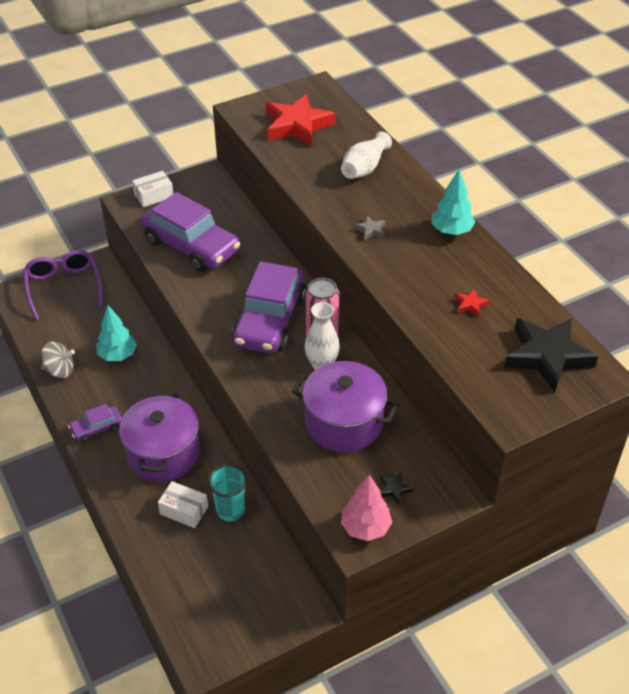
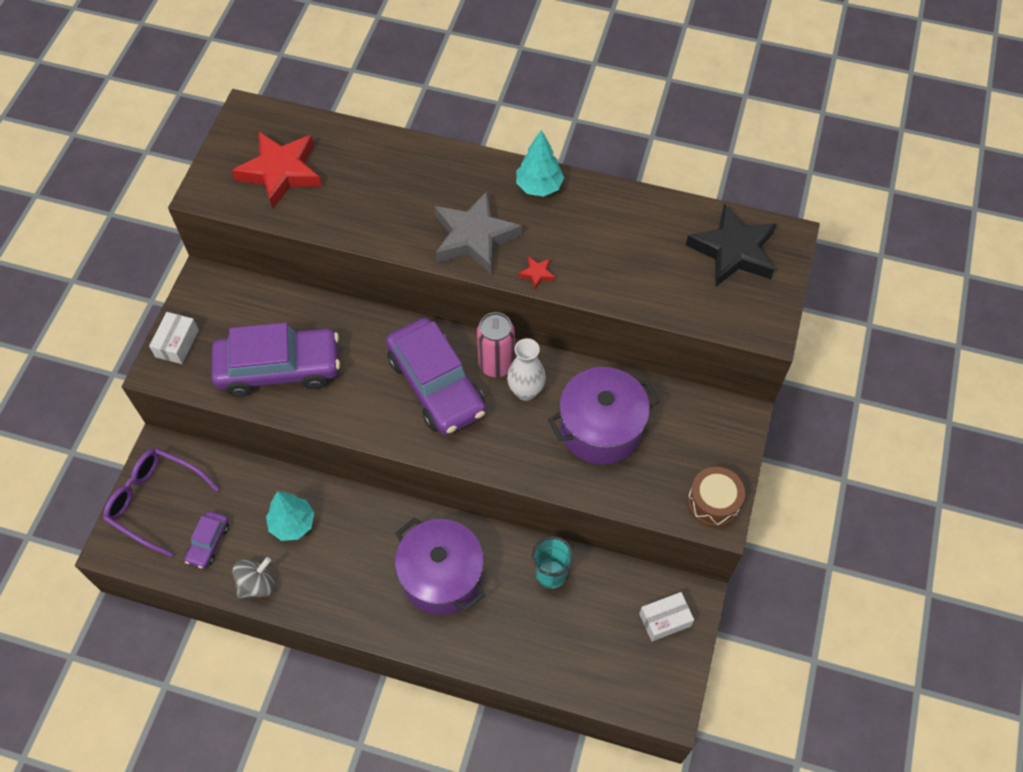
camera: 45 degrees left, 15 degrees up
(97, 428) = (358, 606): purple car -> purple car (208, 542)
(184, 510) = (516, 608): white box -> white box (665, 620)
(364, 168) = (395, 175): white vase -> none
(365, 528) = (713, 502): pink tree -> brown drum
(370, 230) = (474, 237): grey star -> grey star, size x2.49
(394, 489) = (698, 452): black star -> none
(470, 305) = (631, 248): red star -> red star (537, 274)

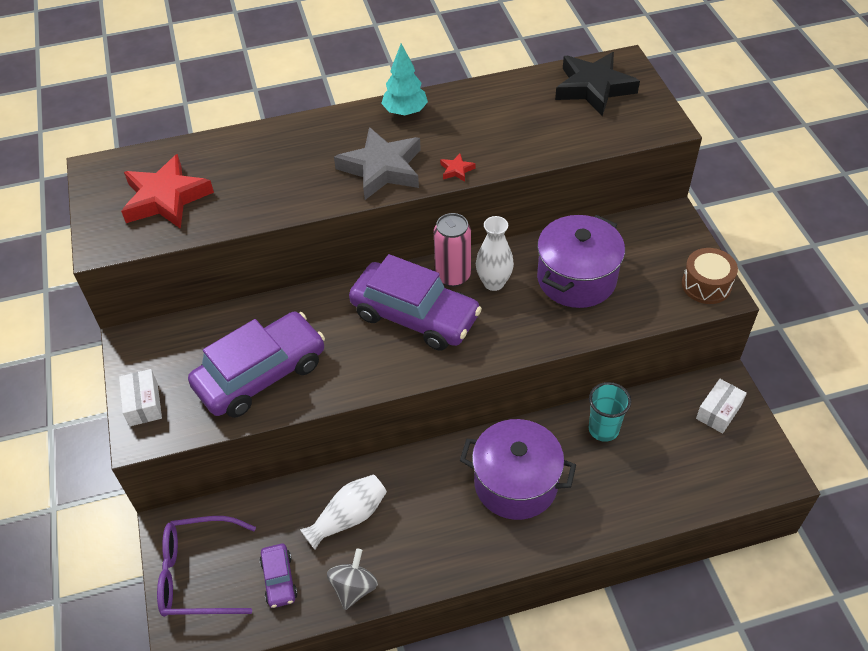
camera: 30 degrees left, 10 degrees down
(292, 524) = (348, 517): turquoise tree -> white vase

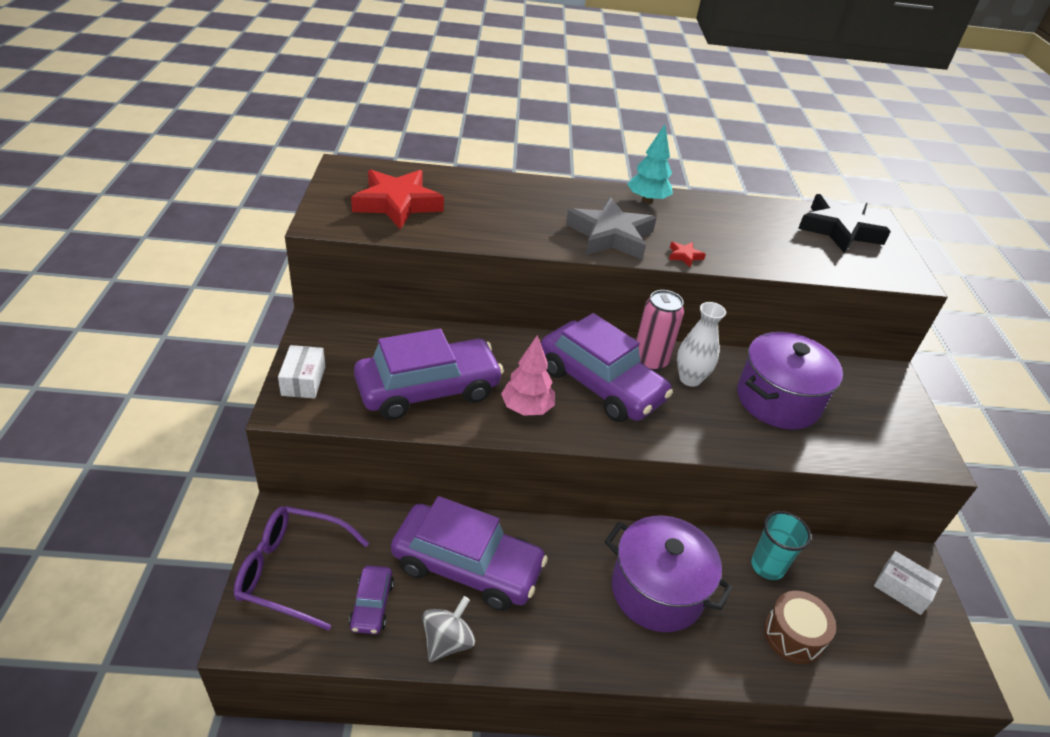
camera: 10 degrees right, 10 degrees down
(348, 517) = (467, 566): white vase -> purple car
(356, 363) = (527, 408): none -> pink tree
(706, 285) = (920, 446): brown drum -> brown drum (793, 635)
(718, 412) = (902, 589): white box -> white box turned 75 degrees clockwise

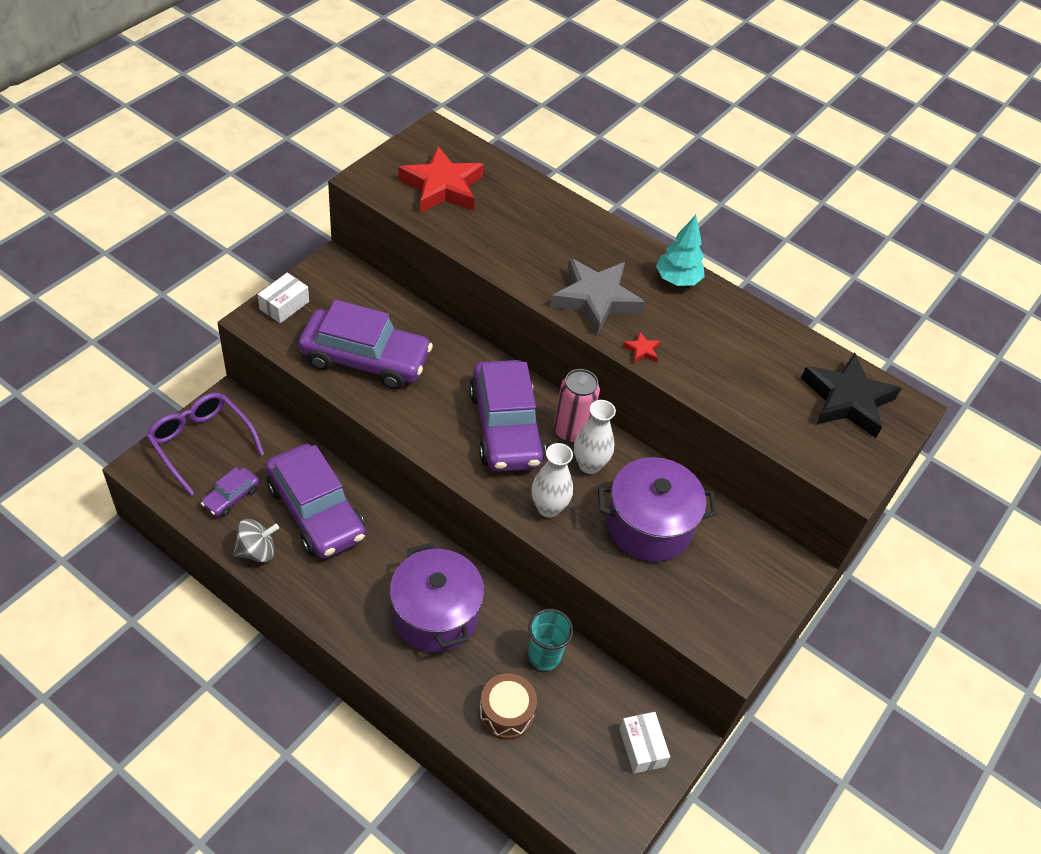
camera: 35 degrees right, 10 degrees up
(527, 408) = (424, 414): pink tree -> none
(700, 428) = (548, 508): none -> white vase

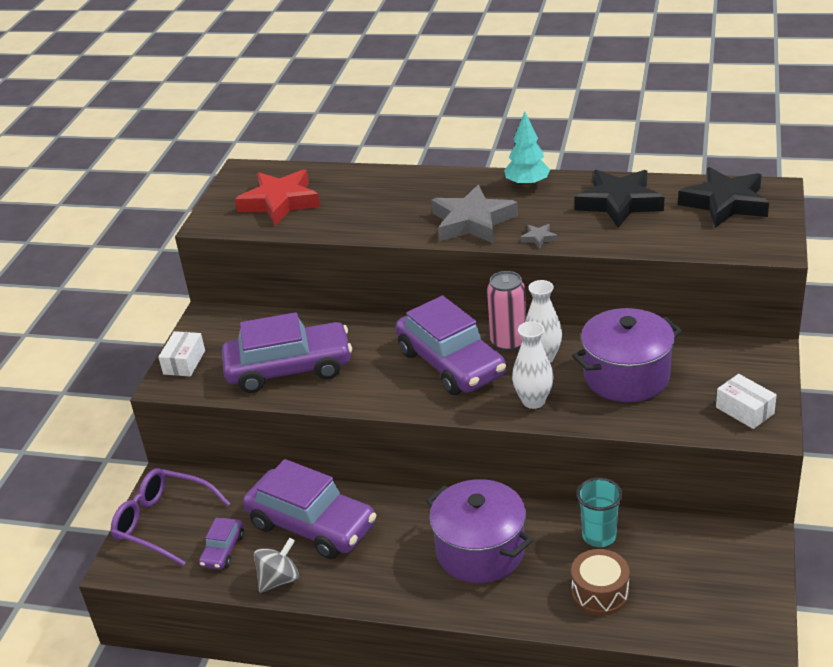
camera: 15 degrees left, 15 degrees down
(642, 350) = (538, 238): red star -> grey star
(642, 747) = (734, 561): white box -> white box (744, 410)
(746, 347) = (619, 203): none -> black star

